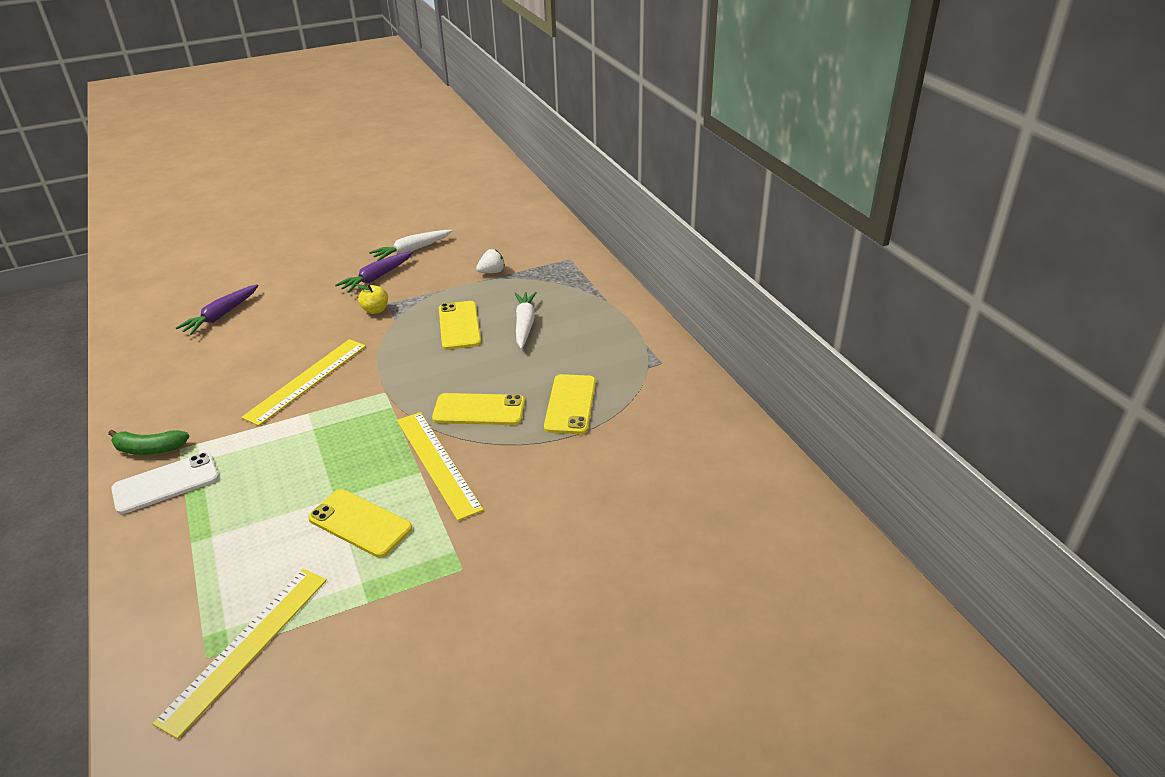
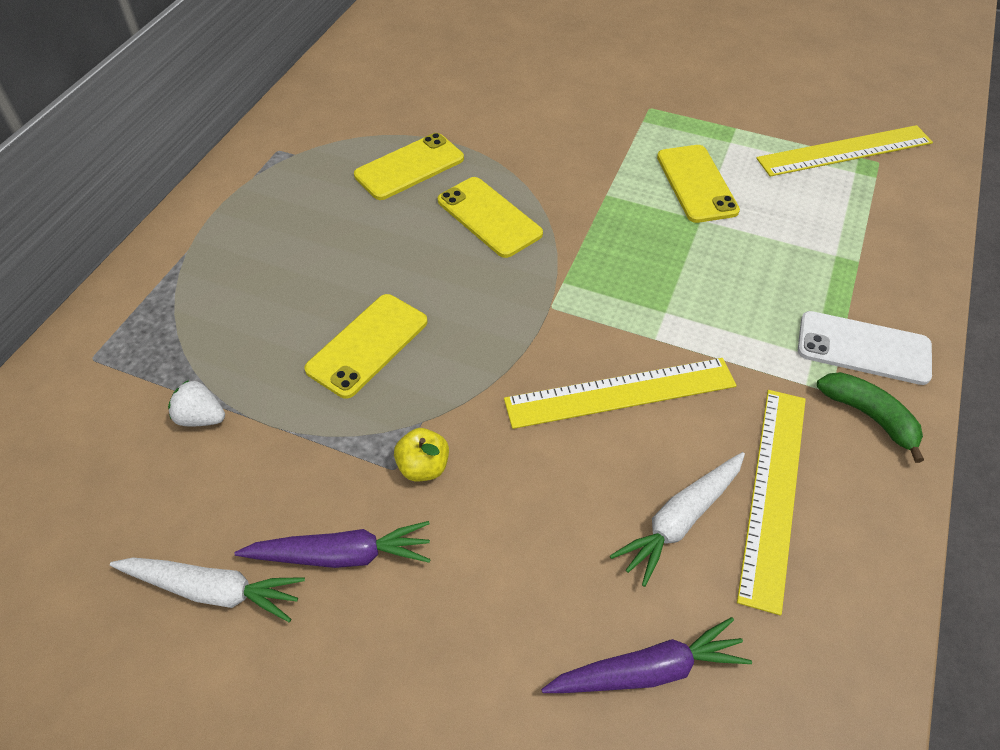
camera: 135 degrees left, 15 degrees up
(437, 463) = (584, 192): yellow ruler -> yellow ruler (773, 493)
(524, 324) = (306, 288): white carrot -> white carrot (680, 520)

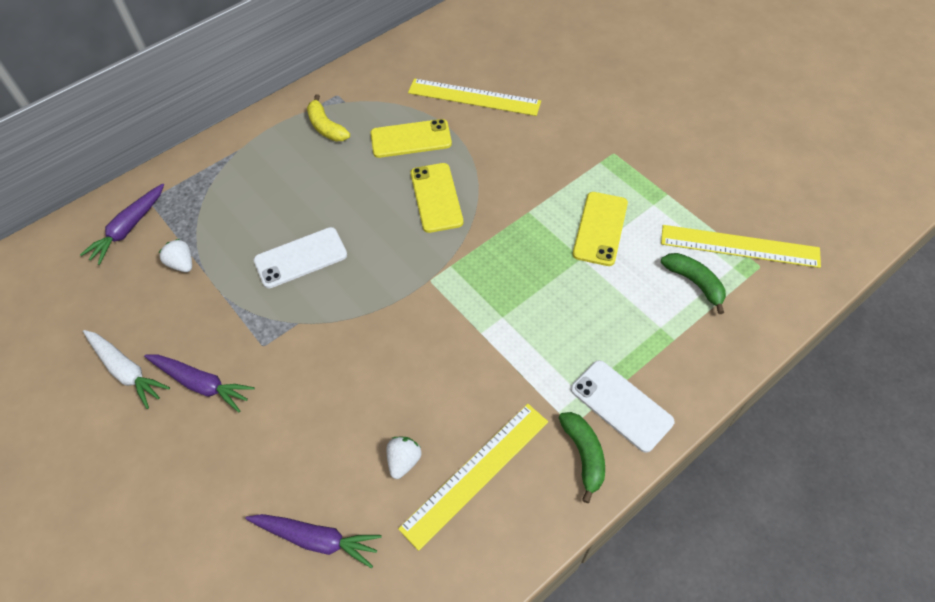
camera: 30 degrees right, 5 degrees up
(84, 405) = (128, 228): none -> purple carrot
(290, 188) = (326, 127): none -> yellow banana
(367, 345) = (300, 258): yellow phone -> white phone
(423, 467) = (279, 352): yellow apple -> none
(620, 393) = (430, 360): yellow ruler -> yellow ruler (474, 97)
(680, 520) = (404, 461): white carrot -> white strawberry
(832, 200) = (694, 283): none -> green banana

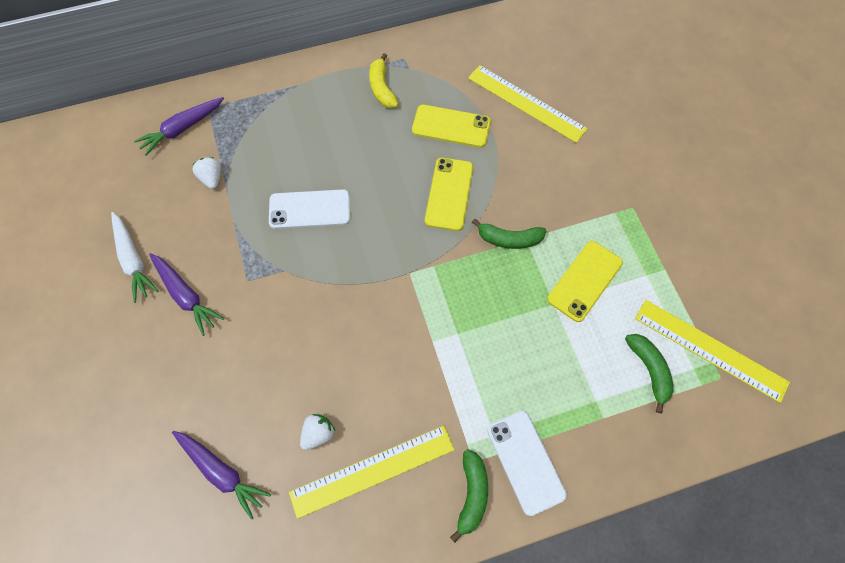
camera: 20 degrees right, 10 degrees up
(512, 217) = (509, 239): none -> green banana

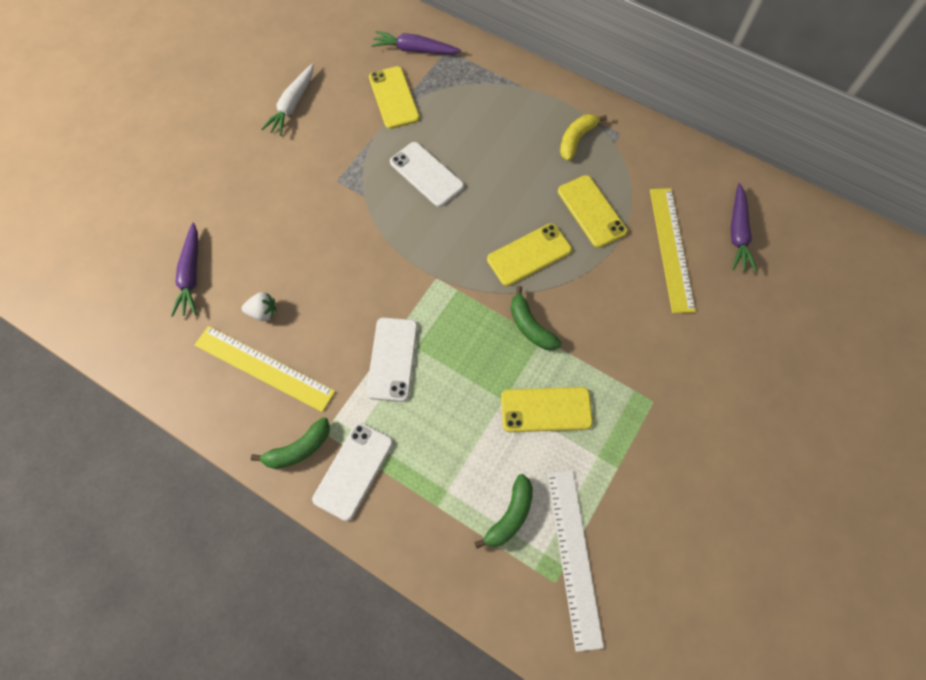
camera: 50 degrees right, 0 degrees up
(186, 295) = (294, 155): purple carrot -> purple carrot (737, 233)
(212, 178) = (394, 98): white strawberry -> yellow phone
(452, 359) = (392, 359): none -> white phone
(710, 349) = (574, 556): yellow ruler -> white ruler

